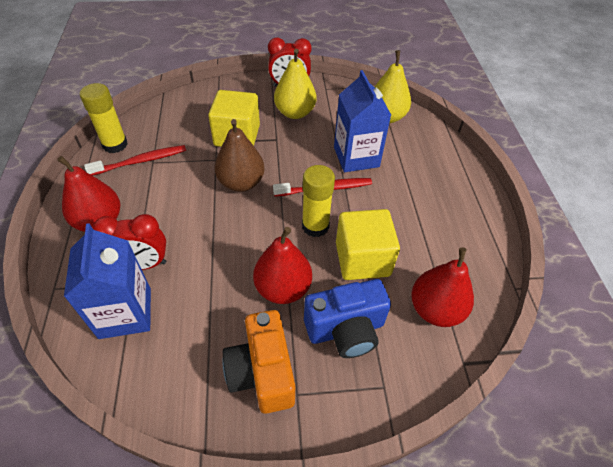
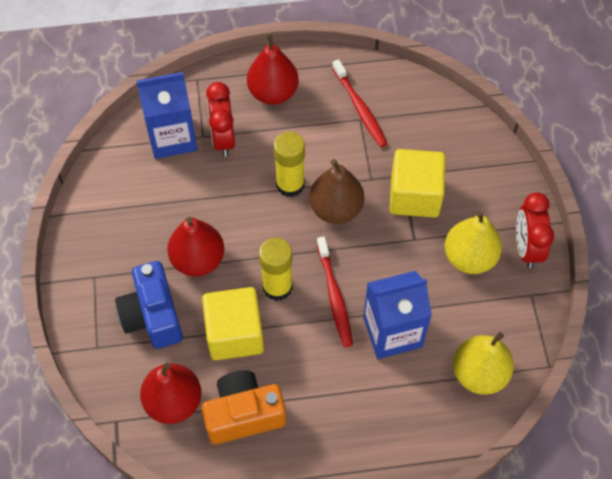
camera: 90 degrees right, 10 degrees up
(115, 145) = (383, 79): yellow glue stick -> yellow glue stick (290, 184)
(262, 372) = (114, 249): orange camera -> orange camera (244, 414)

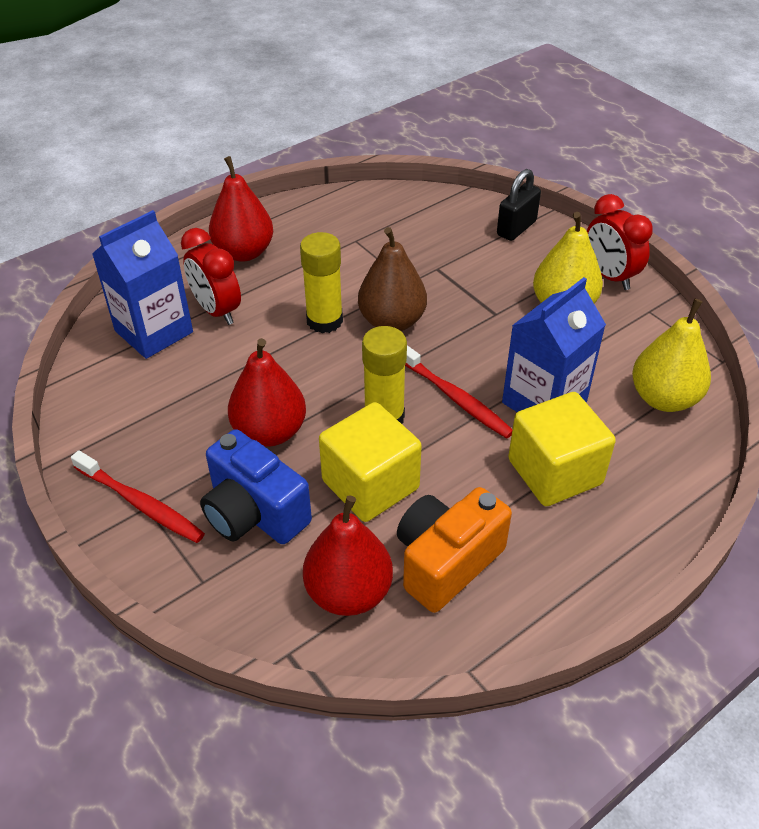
camera: 30 degrees left, 15 degrees down
(360, 108) = (348, 232): red toothbrush -> red toothbrush (141, 504)
(414, 196) = (464, 279): yellow cube -> yellow cube (554, 472)
(490, 166) = (516, 228): none -> black padlock

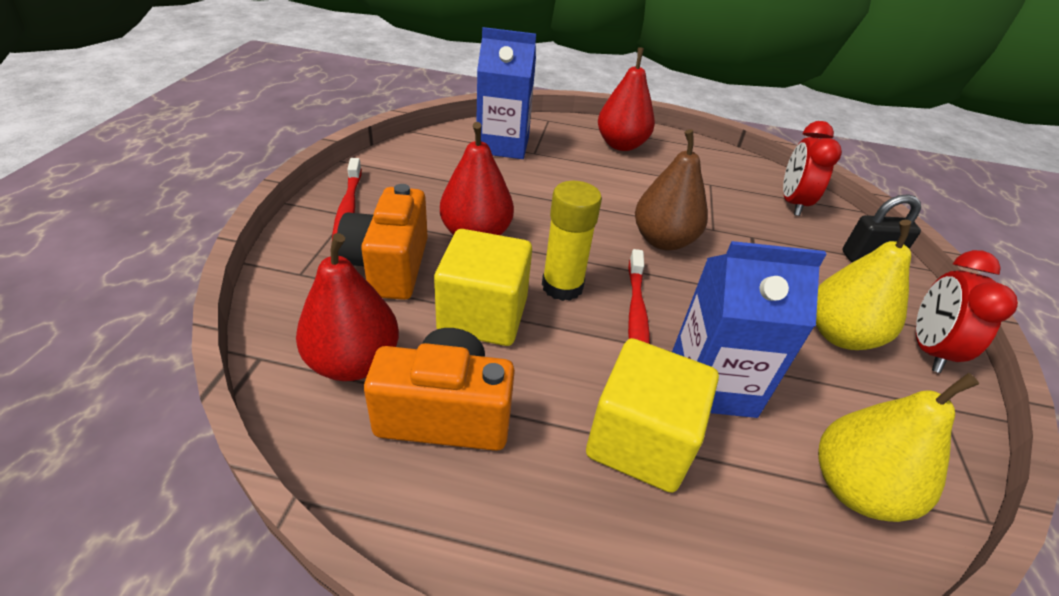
camera: 45 degrees right, 5 degrees down
(217, 311) = (555, 159): red clock -> red clock (792, 203)
(254, 513) = (389, 266): blue camera -> orange camera
(324, 321) = (614, 208): yellow glue stick -> none

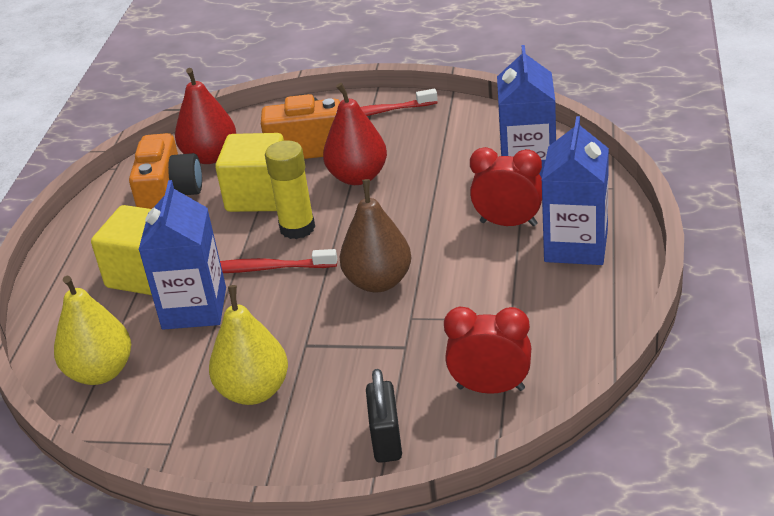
camera: 95 degrees right, 5 degrees down
(621, 145) = (576, 246): red pear -> blue carton
(927, 349) = (239, 453): red clock -> red clock (508, 223)

